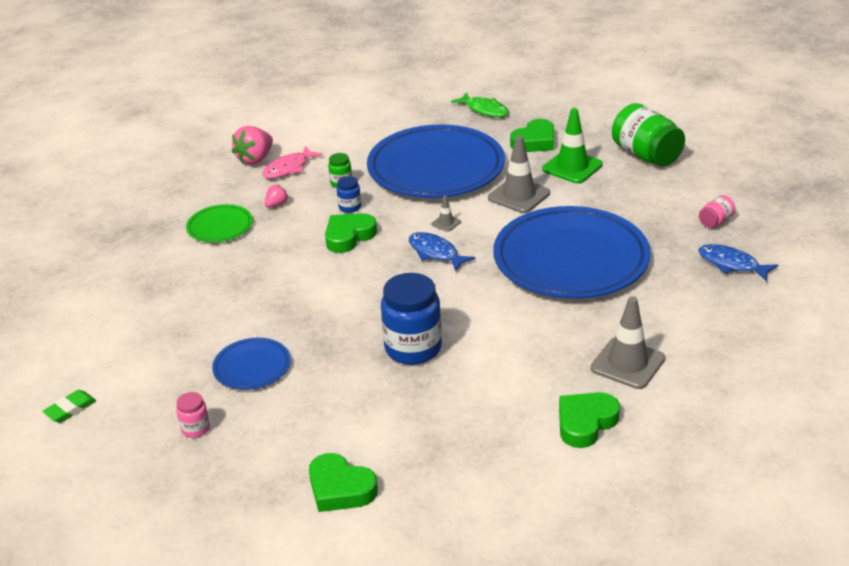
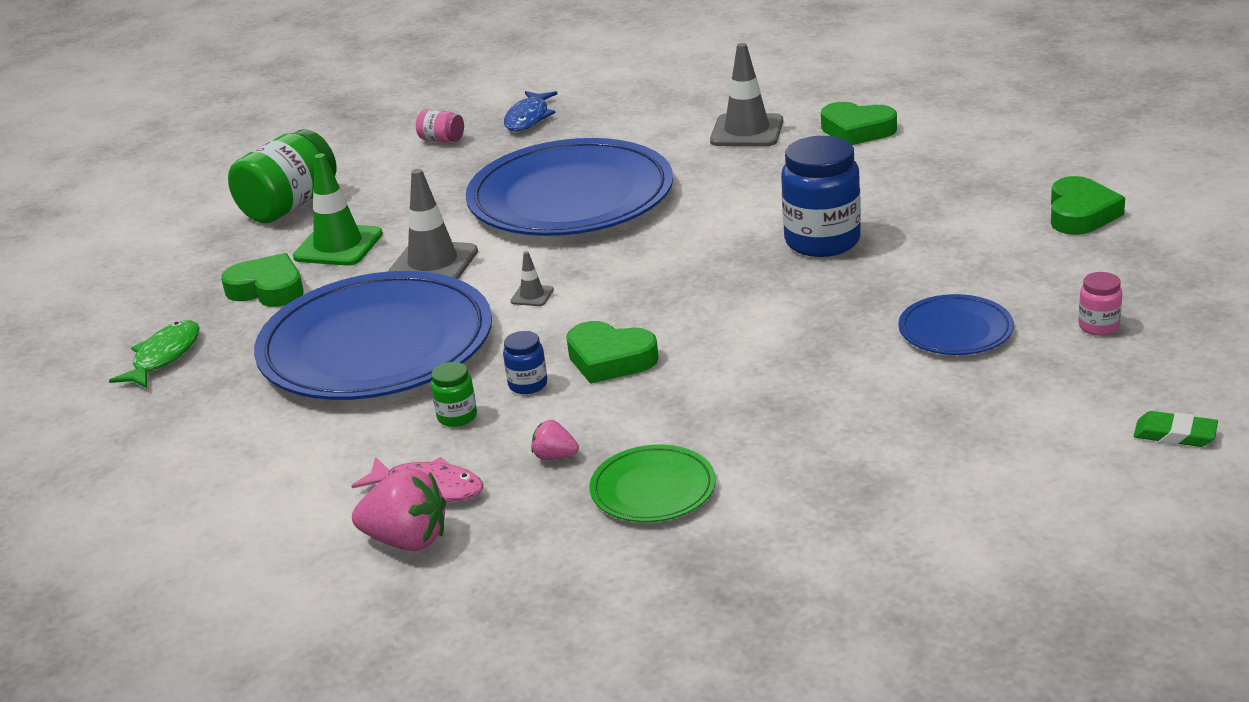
camera: 110 degrees left, 5 degrees down
(435, 253) = (611, 283): blue fish -> none

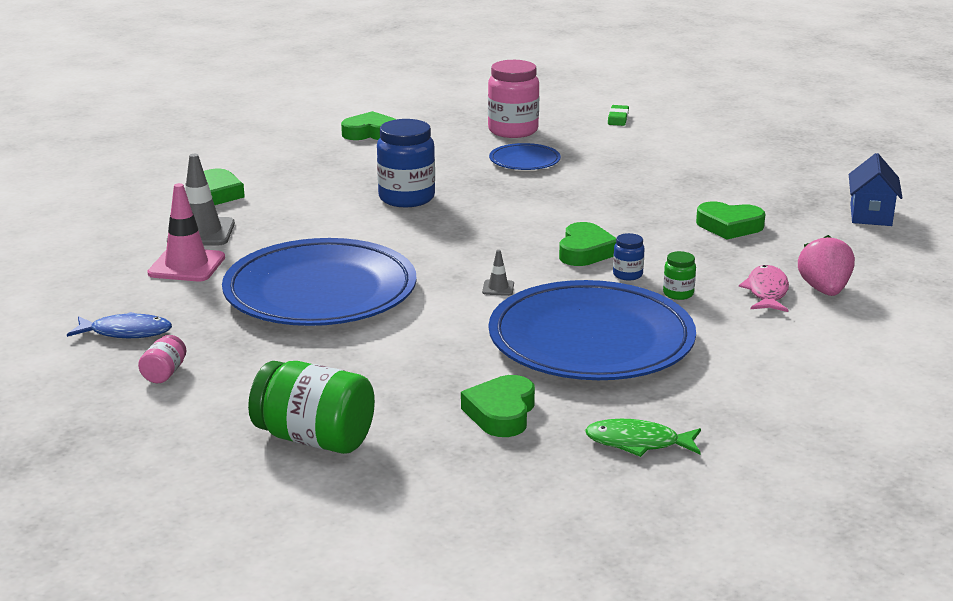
camera: 105 degrees left, 5 degrees down
(338, 246) = (410, 391): green traffic cone -> none
(433, 263) = (445, 337): grey traffic cone -> none
(555, 456) = (710, 256): pink strawberry -> none
(653, 489) = (729, 226): green plate -> green heart
(653, 654) = (870, 215): none -> blue house
(663, 131) = (186, 266): none -> pink traffic cone
(1098, 326) = (513, 131): pink jar -> pink jar, size x2.12

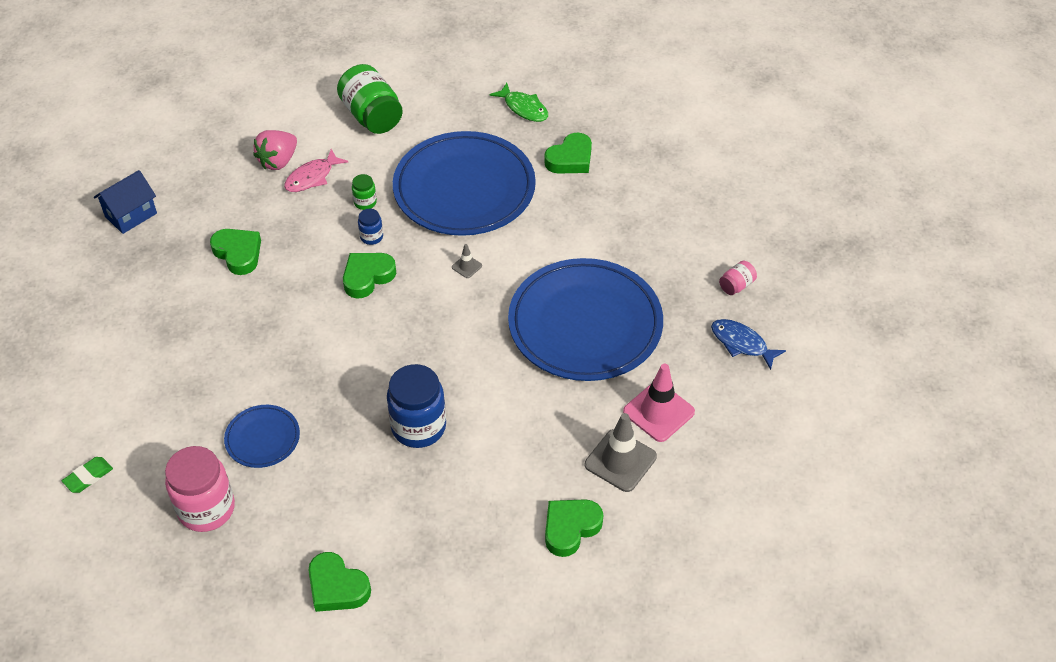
camera: 145 degrees left, 25 degrees up
(314, 439) = (682, 188): green jar -> green jar (372, 116)

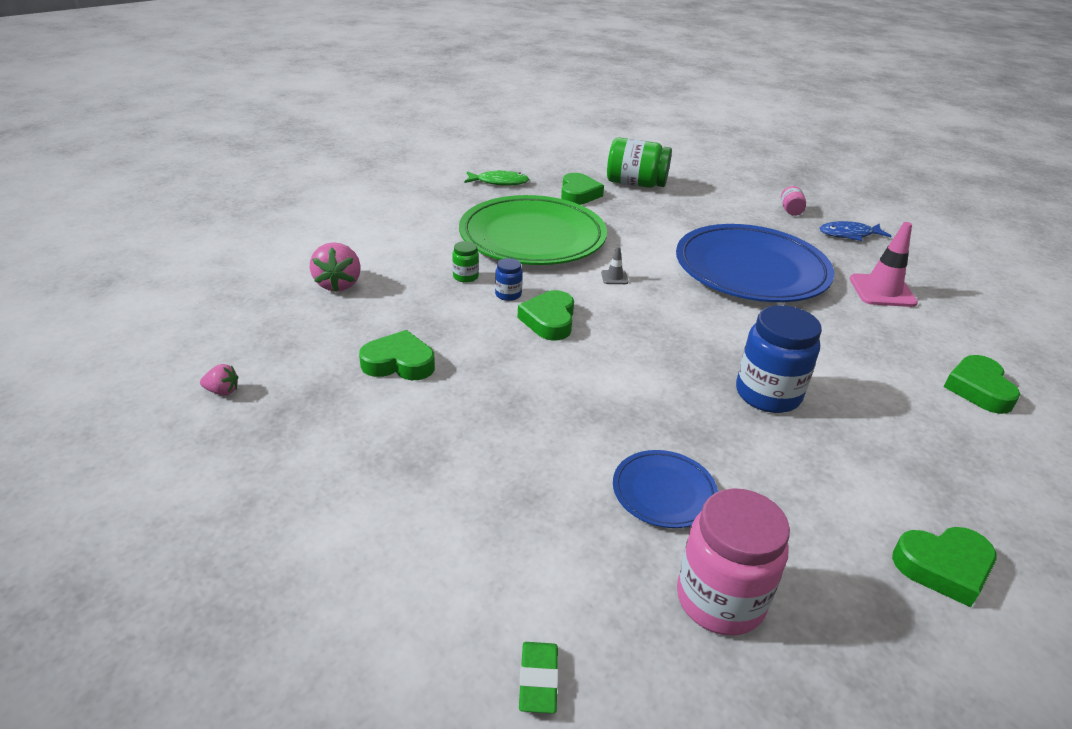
camera: 45 degrees left, 15 degrees down
(131, 215) = (222, 391): blue house -> pink strawberry
(312, 177) = (389, 281): pink fish -> none
(372, 116) = (383, 226): green jar -> green jar (635, 184)
(464, 189) = (532, 237): blue plate -> green plate
(620, 460) = (919, 330): grey traffic cone -> none

